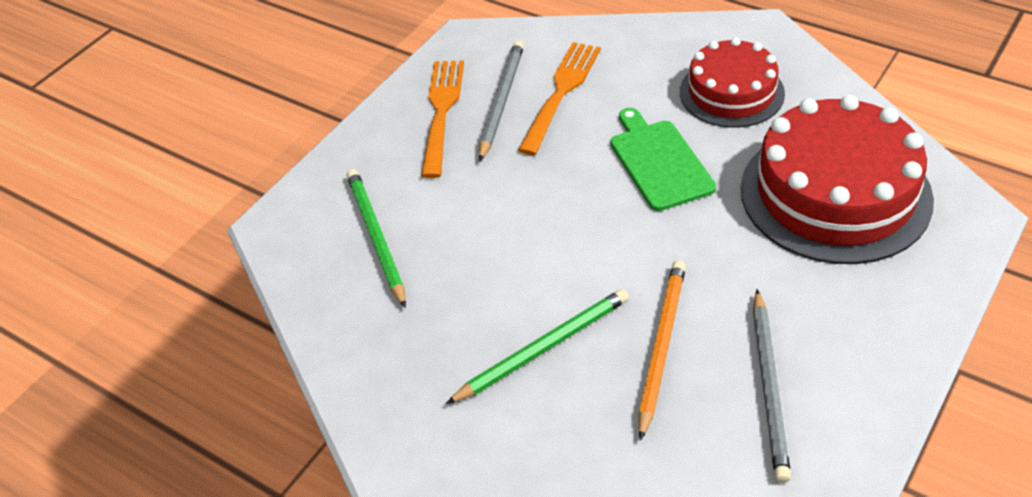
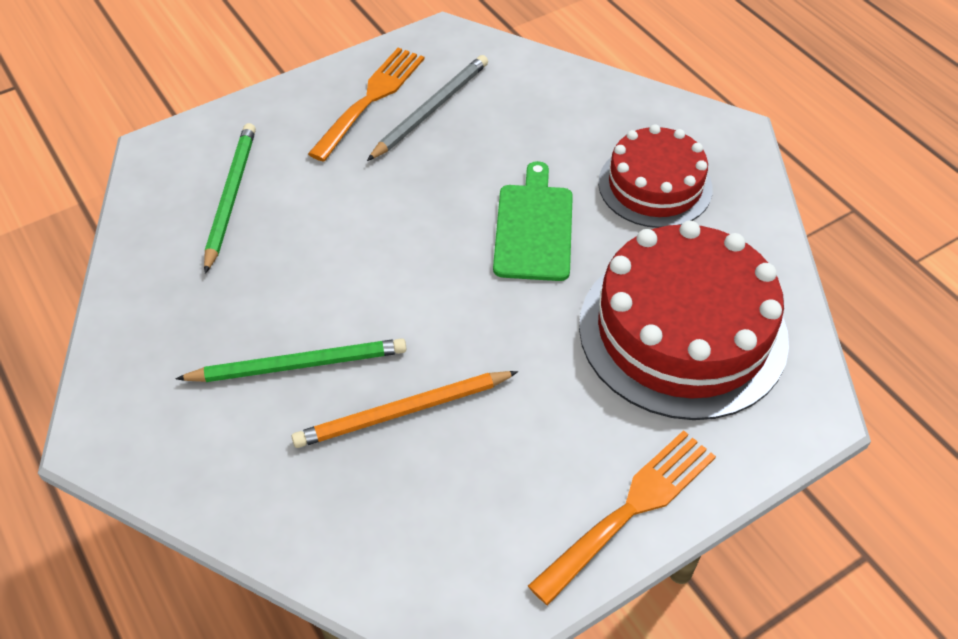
camera: 20 degrees right, 5 degrees up
(561, 94) = (490, 123): orange fork -> orange fork (628, 511)
(661, 347) = (404, 411): orange pencil -> orange pencil turned 150 degrees counterclockwise
(769, 386) = (476, 497): grey pencil -> none

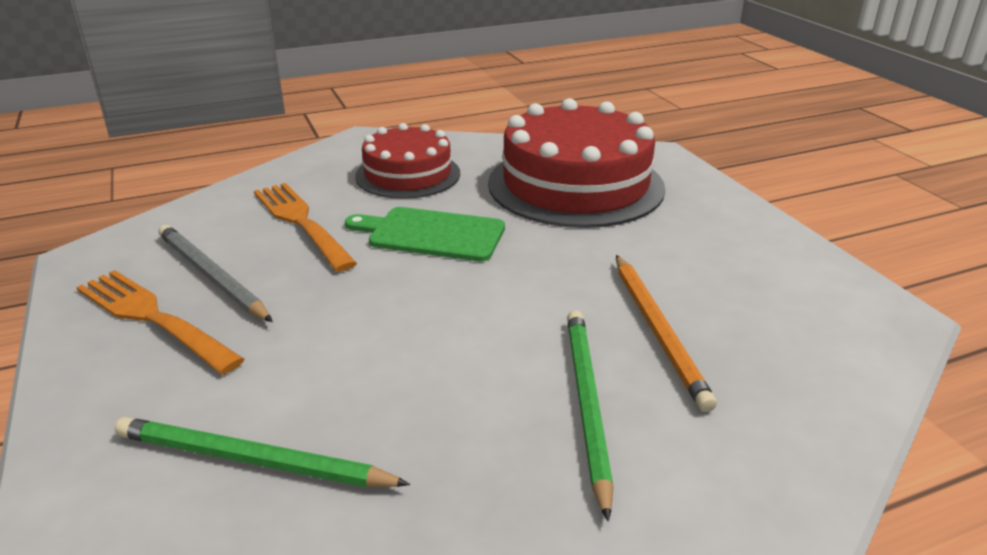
camera: 80 degrees left, 20 degrees down
(628, 511) = (756, 228): orange fork -> orange fork (302, 223)

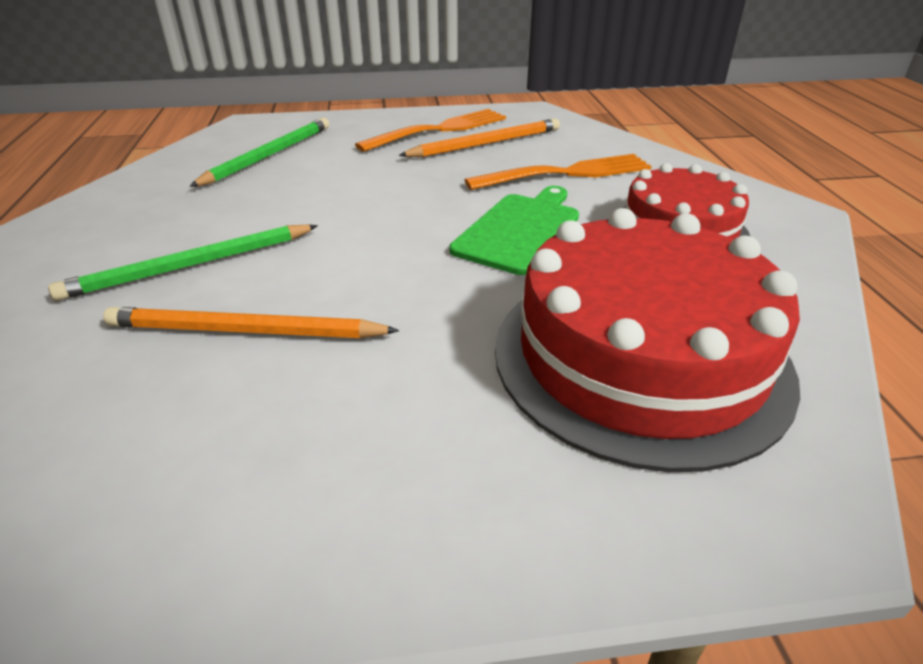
camera: 105 degrees right, 5 degrees up
(211, 276) = (485, 144): grey pencil -> orange pencil
(586, 405) = (192, 265): green pencil -> green pencil turned 135 degrees clockwise

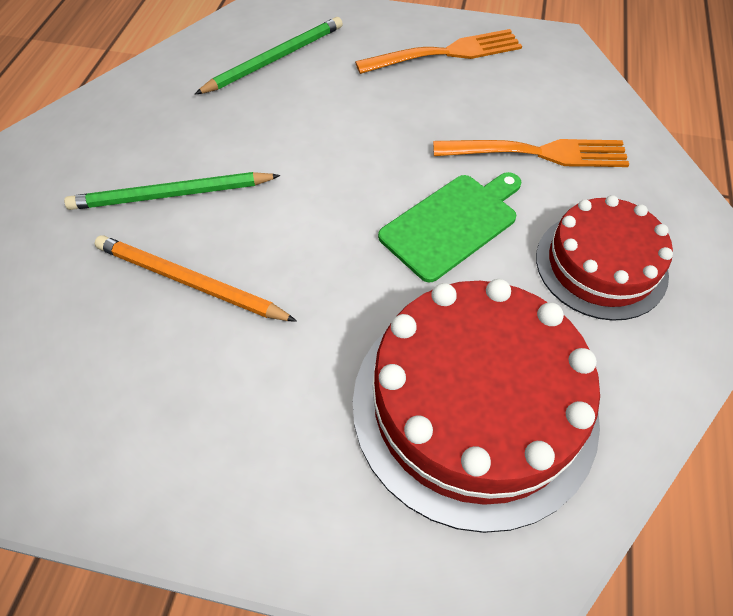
camera: 20 degrees right, 20 degrees up
(485, 144) = (480, 86): orange pencil -> none

